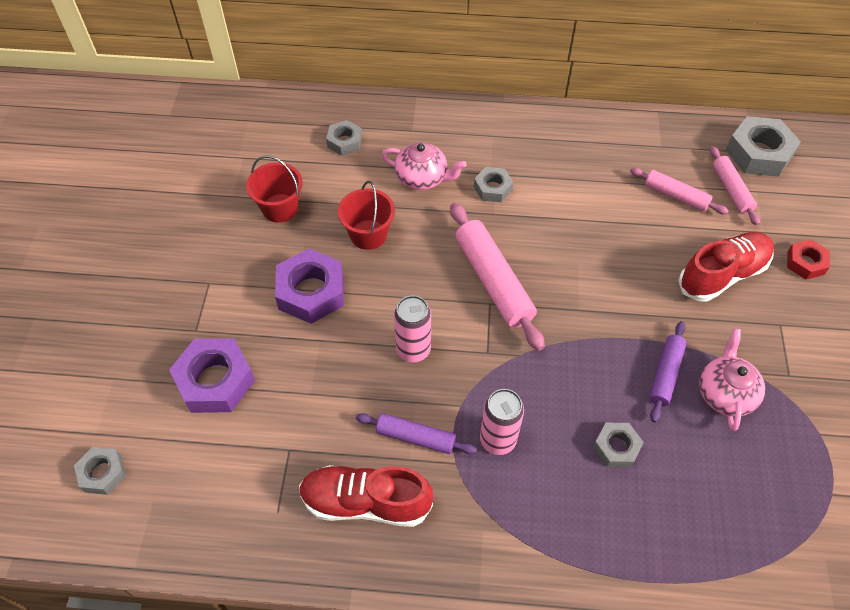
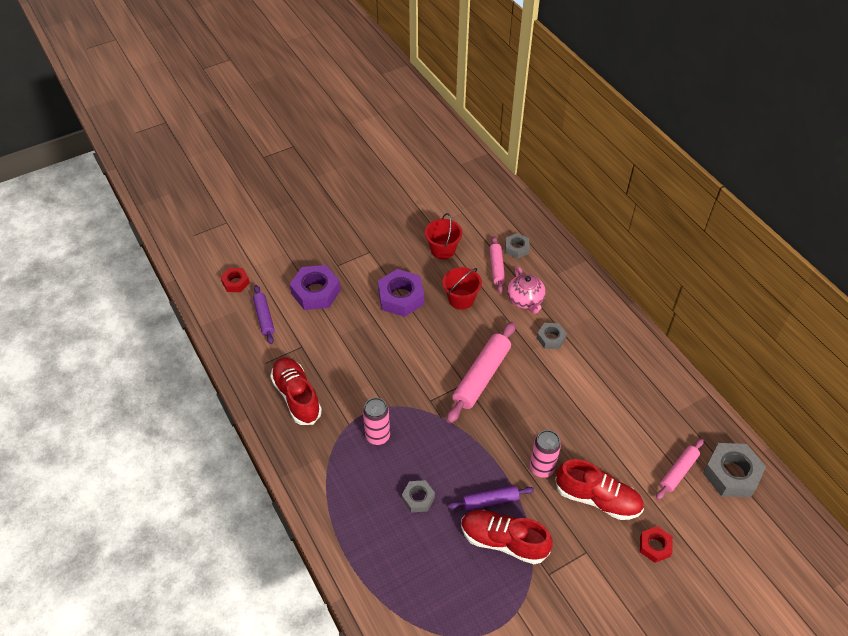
camera: 55 degrees right, 5 degrees down
(102, 473) = (235, 282): grey nut -> red nut
(413, 350) = (402, 364): pink can -> pink can (541, 468)
(415, 437) = (350, 397): purple rolling pin -> purple rolling pin (264, 317)
(676, 196) = (641, 440): pink rolling pin -> pink rolling pin (497, 268)
(725, 393) = (503, 541): pink teapot -> red shoe

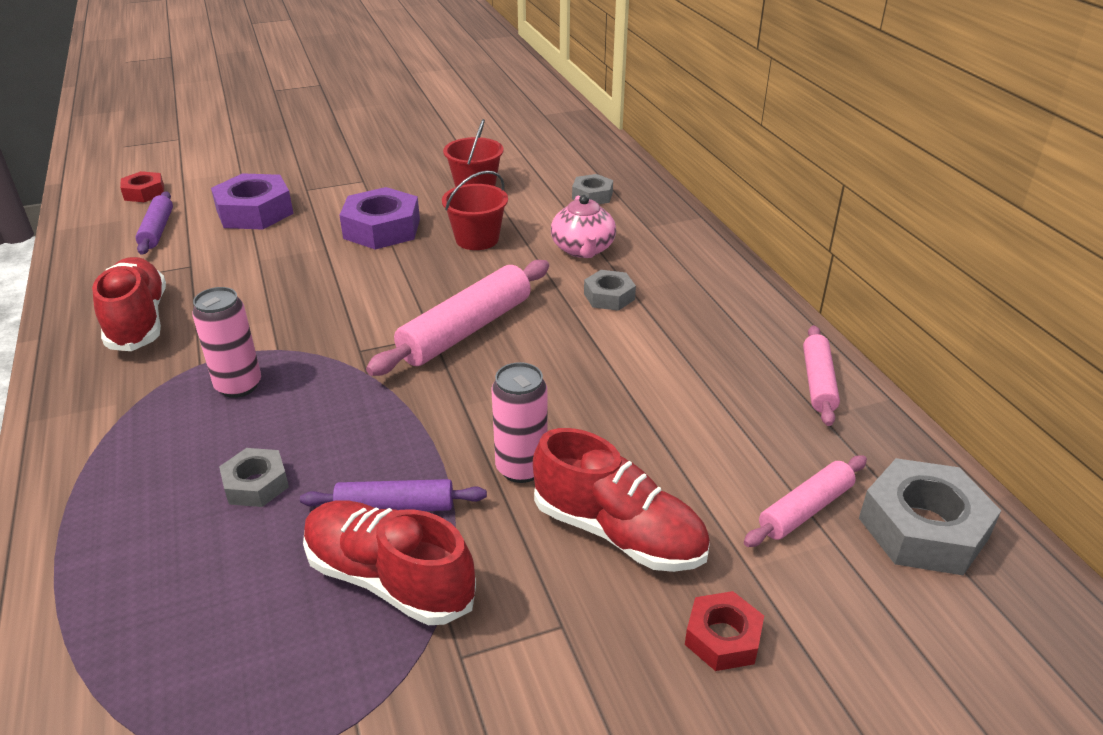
camera: 10 degrees right, 15 degrees down
(497, 268) = (551, 212): pink rolling pin -> pink rolling pin (818, 382)

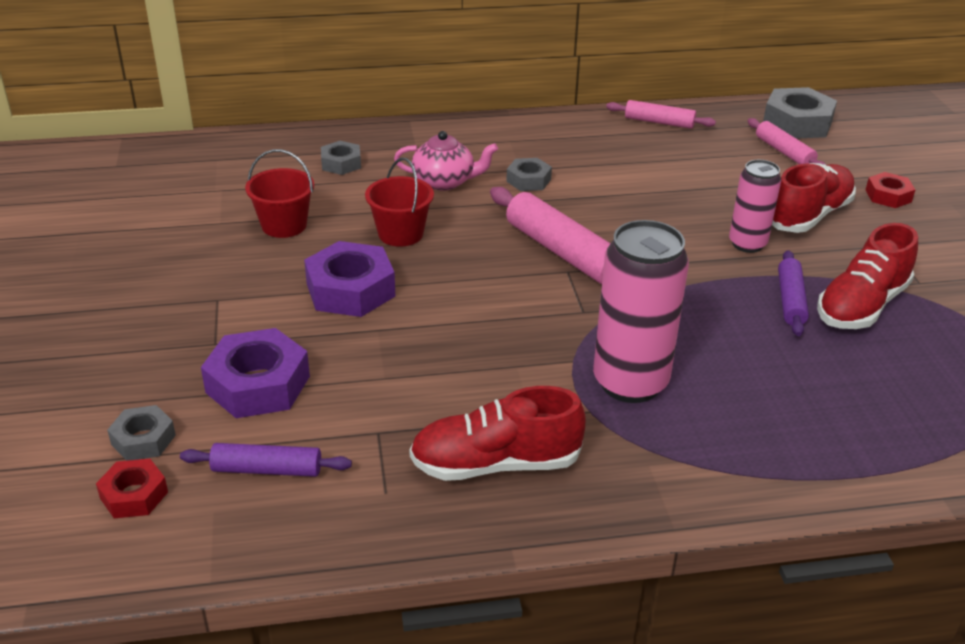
camera: 80 degrees left, 0 degrees up
(238, 386) = (630, 383): pink can -> pink can, size x1.67
(256, 484) = (768, 368): grey nut -> grey nut (143, 439)

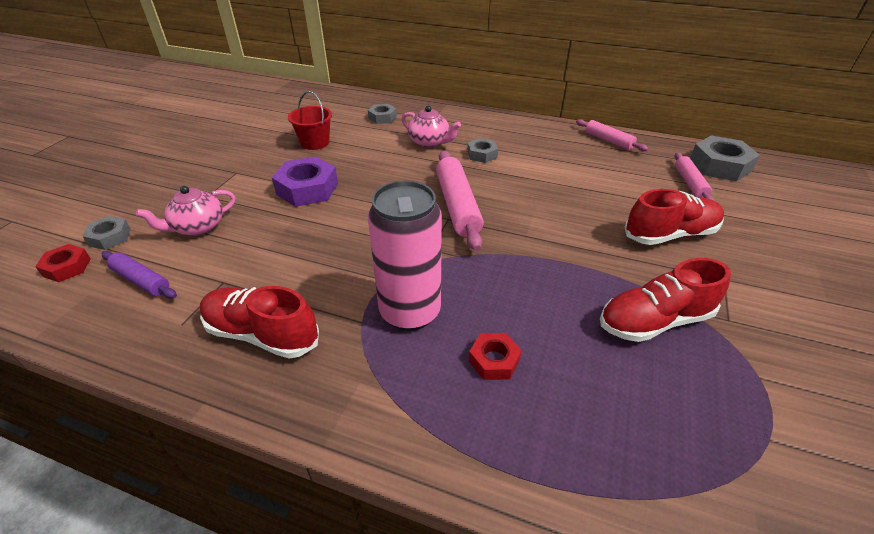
camera: 30 degrees right, 5 degrees up
(258, 384) = (198, 227): purple nut -> pink teapot
(400, 234) = (371, 165): red bucket -> none
(747, 244) = (598, 240): pink can -> none
(790, 300) = (595, 294): purple rolling pin -> none
(888, 196) = (756, 239): red nut -> red nut (494, 360)

